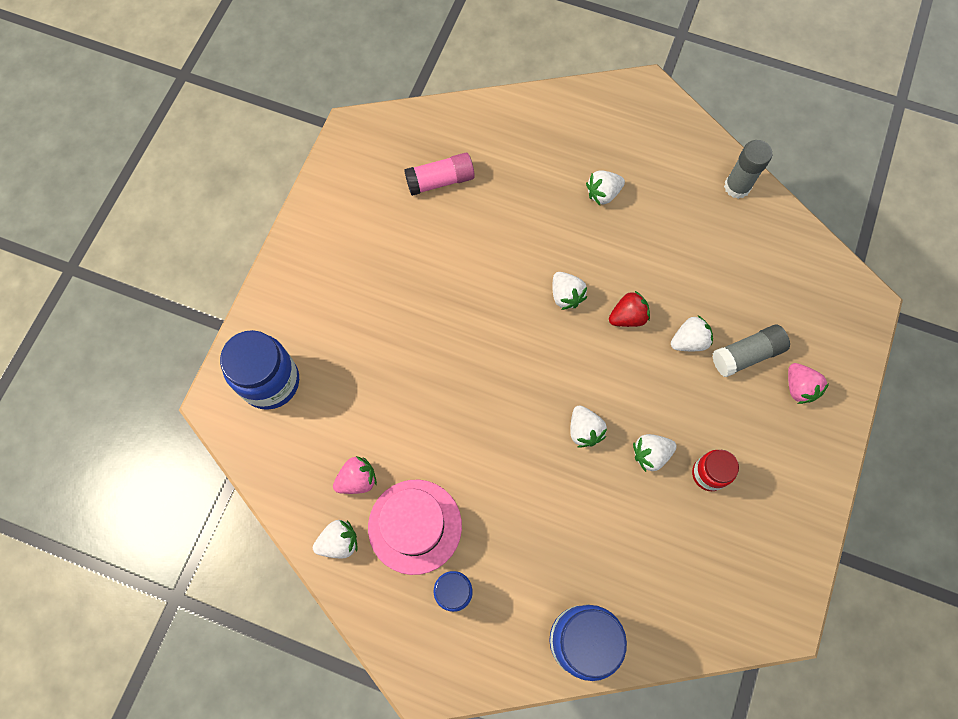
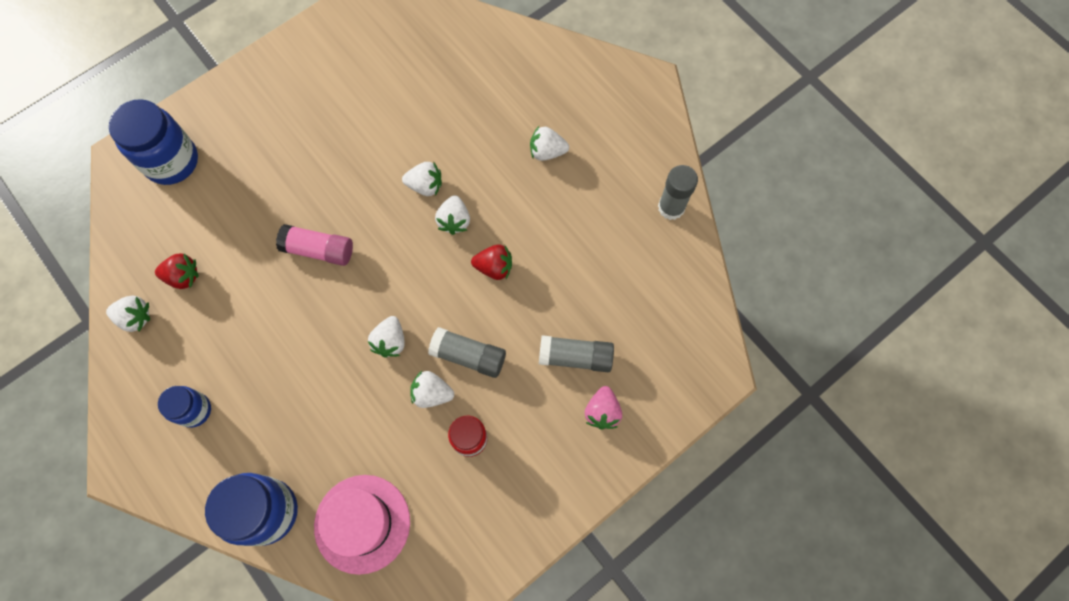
camera: 30 degrees right, 0 degrees up
(357, 479) = (183, 276): pink strawberry -> red strawberry
(415, 526) = (201, 339): pink hat -> pink hat (362, 523)
(440, 181) = (417, 70): pink glue stick -> pink glue stick (319, 250)
(659, 404) = (468, 356): none -> grey glue stick
(689, 341) = (533, 317): white strawberry -> white strawberry (425, 185)

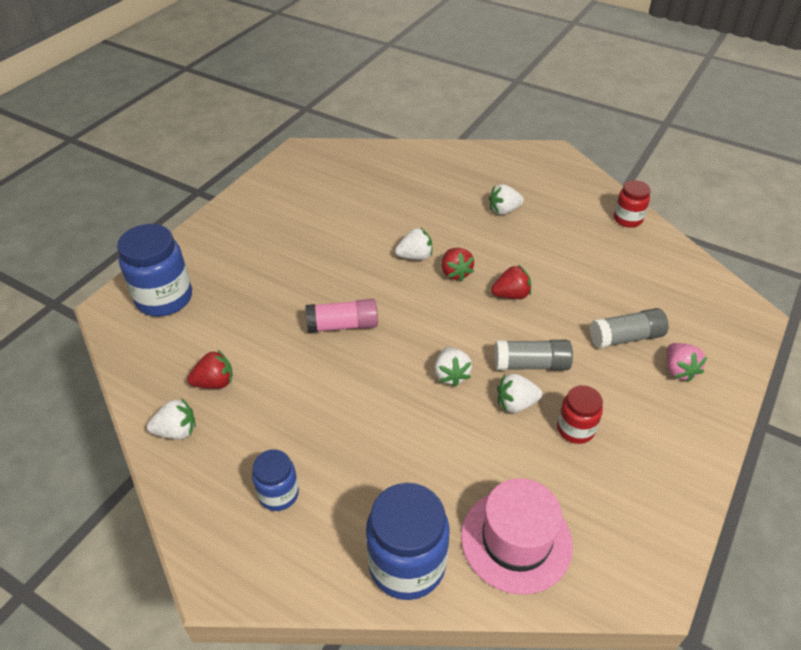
camera: 20 degrees left, 25 degrees down
(454, 221) = (455, 273): white strawberry -> red strawberry
(671, 207) = (627, 219): grey glue stick -> red jar

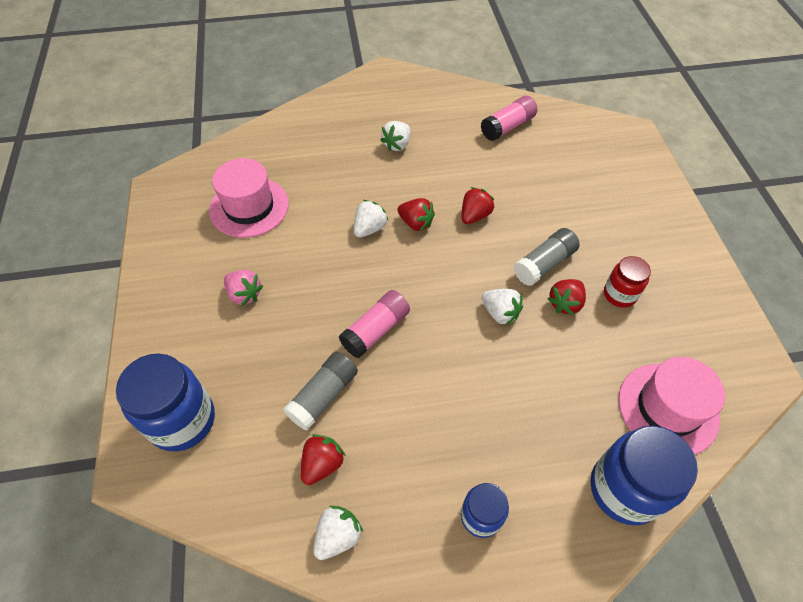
camera: 40 degrees left, 10 degrees up
(344, 195) = (249, 207): none -> pink hat
(516, 403) = (565, 303): white strawberry -> red strawberry
(620, 246) = (507, 127): none -> pink glue stick
(625, 337) = (580, 200): grey glue stick -> grey glue stick (323, 396)
(627, 219) = (491, 102): red jar -> none
(678, 370) = (634, 203): pink strawberry -> pink strawberry (244, 294)

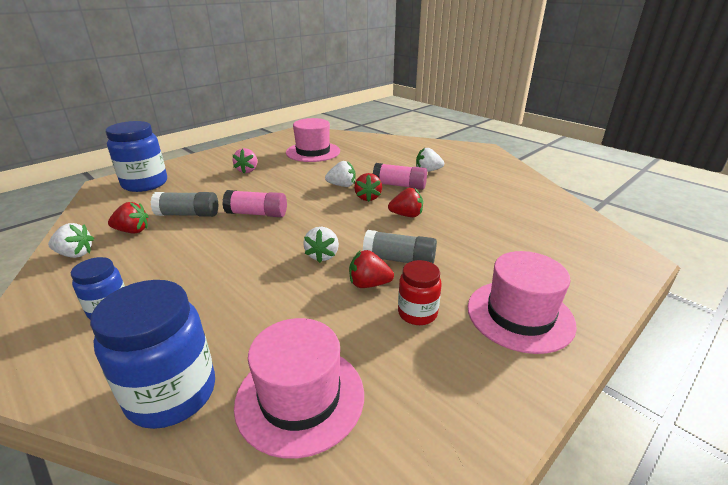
camera: 55 degrees right, 25 degrees down
(507, 127) = (518, 200): pink glue stick -> pink glue stick (399, 185)
(654, 240) = (520, 315): none -> pink hat

